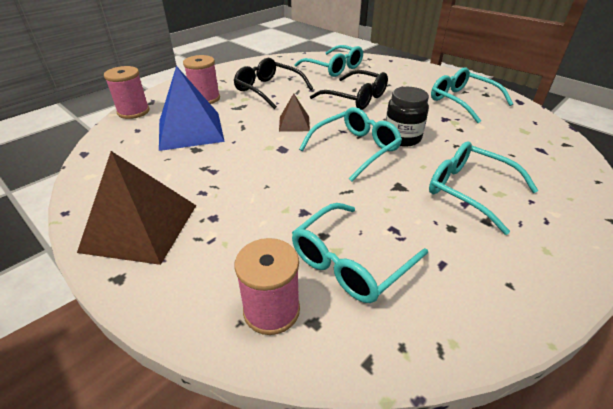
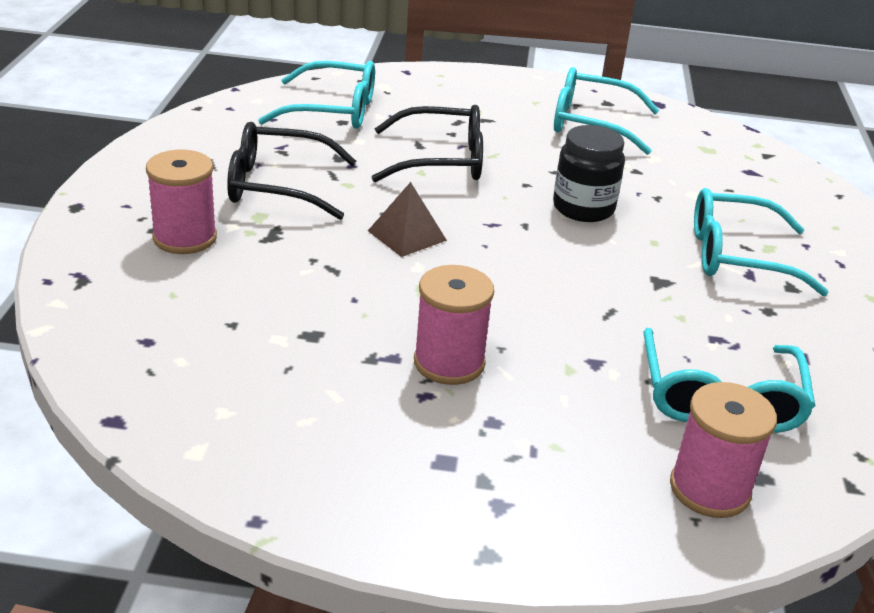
camera: 40 degrees left, 5 degrees down
(133, 112) = (78, 309): pink spool -> pink spool (449, 363)
(140, 227) = (413, 481): brown pyramid -> none
(190, 130) = (251, 306): blue pyramid -> none
(355, 149) = (545, 247): turquoise glasses -> none

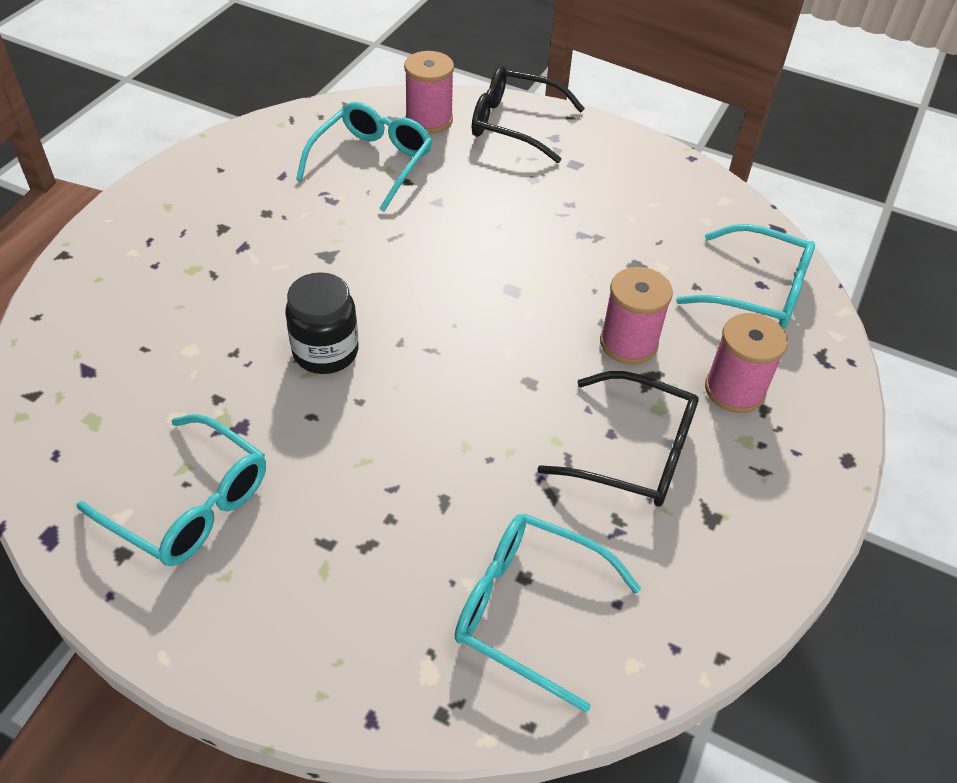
camera: 160 degrees left, 15 degrees up
(407, 235) = (522, 351): brown pyramid -> none
(440, 160) = (433, 463): black glasses -> black glasses (515, 124)
(449, 363) = (543, 222): pink spool -> pink spool (628, 343)
(738, 256) = (232, 265): turquoise glasses -> turquoise glasses (756, 290)

